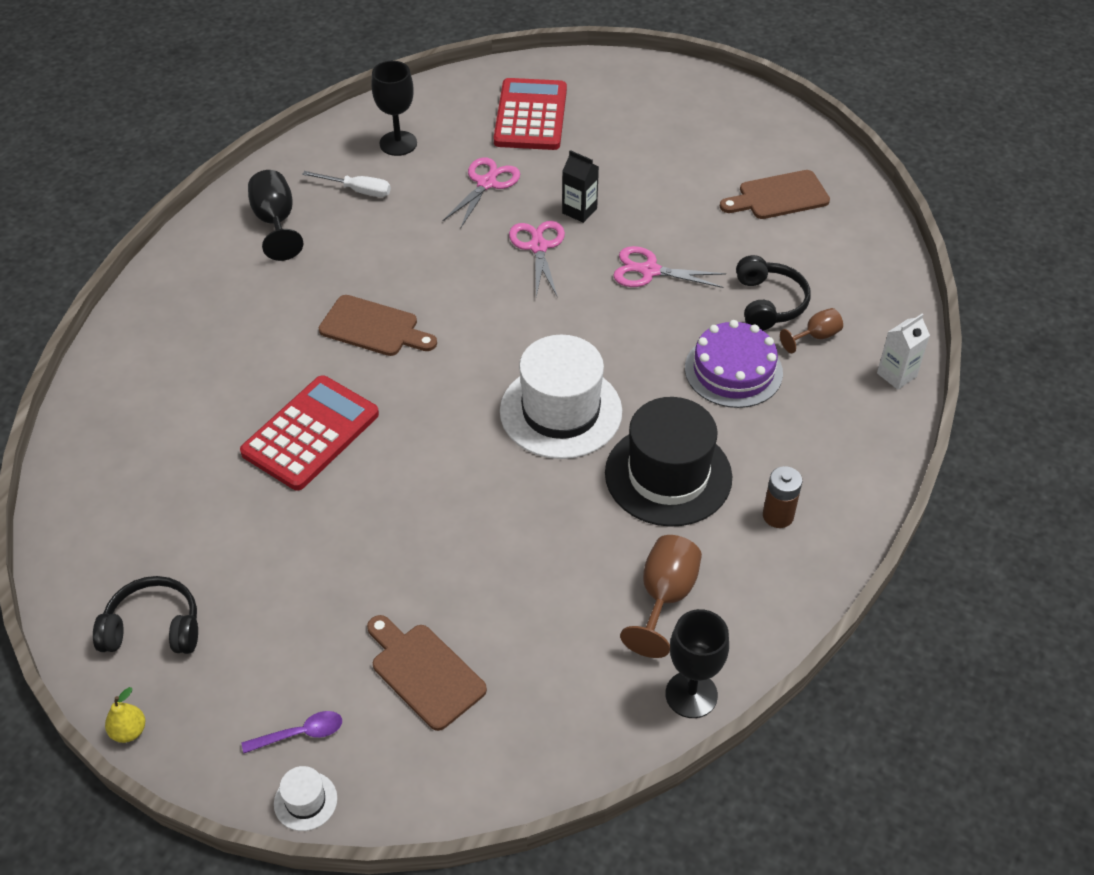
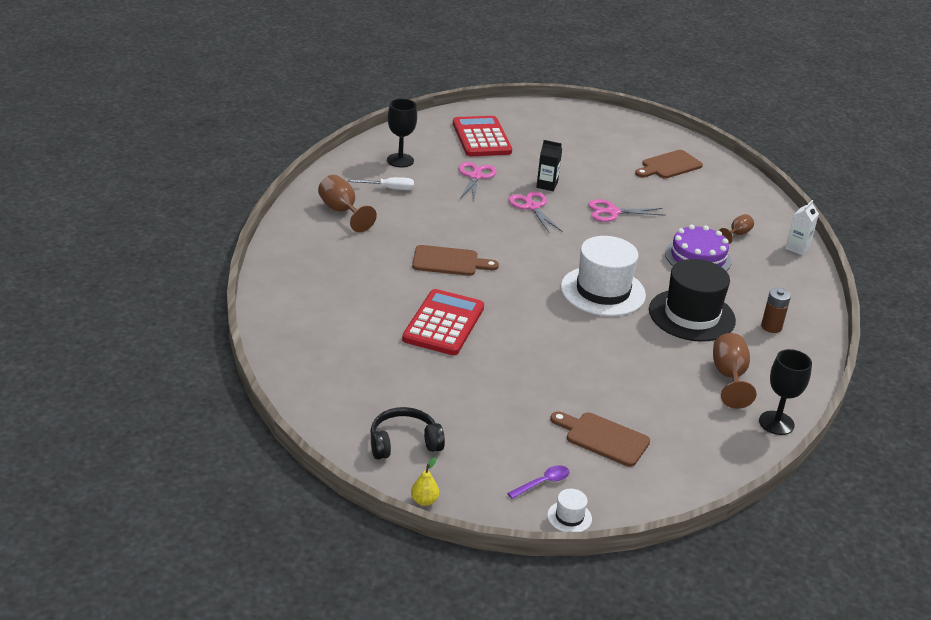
camera: 20 degrees left, 15 degrees down
(276, 222) = (342, 211): black goblet -> brown goblet
(769, 303) = (698, 221): black headphones -> none

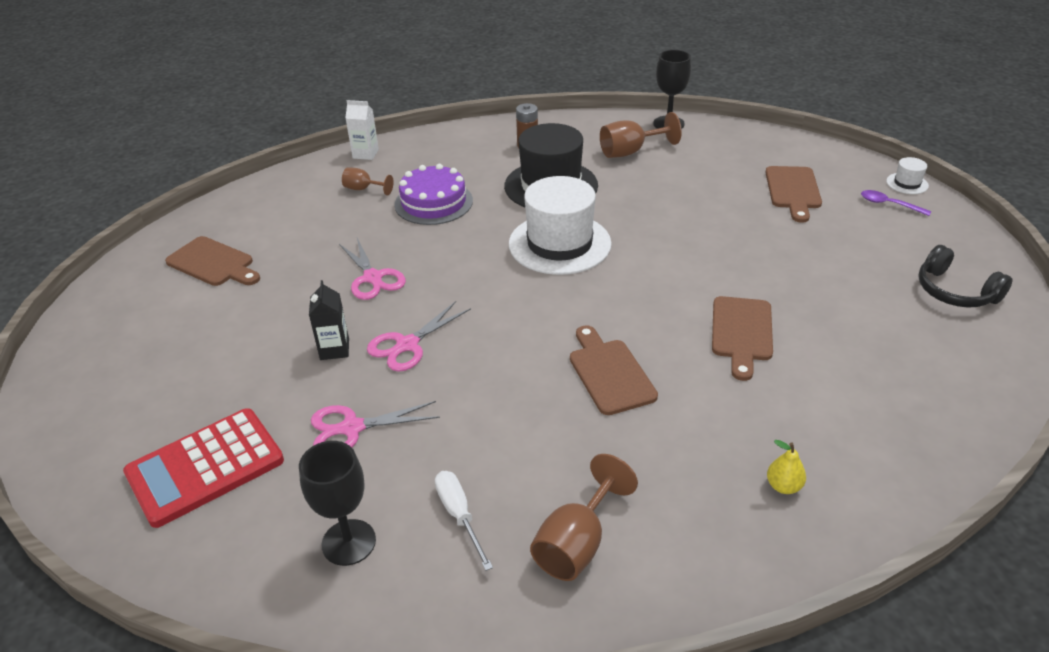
camera: 110 degrees left, 5 degrees up
(424, 501) = (1001, 255): yellow pear -> yellow pear (783, 486)
(443, 323) = (741, 332): red calculator -> brown cutting board

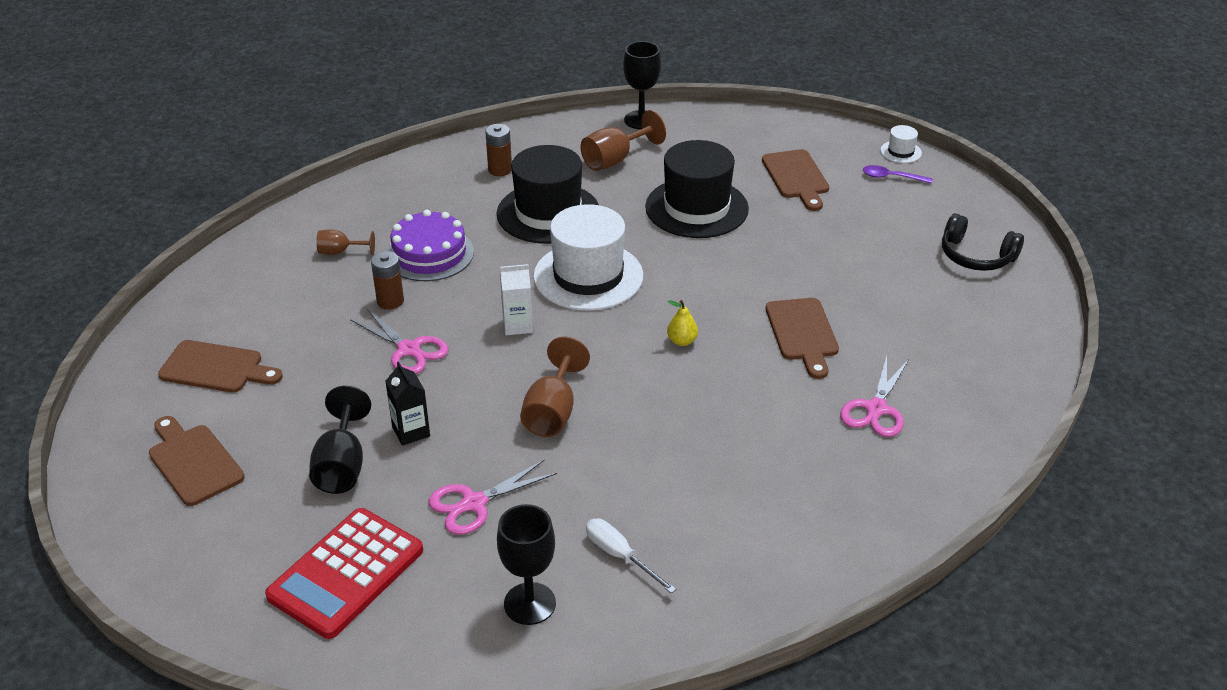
camera: 20 degrees left, 0 degrees up
(260, 367) = (342, 466): none -> black goblet
(365, 154) = (318, 209): white carton -> white carton (517, 325)
(380, 235) = (390, 301): none -> brown battery
(407, 345) = (485, 411): pink scissors -> pink scissors (876, 409)
(576, 544) = (735, 554): brown goblet -> brown goblet (552, 412)
(609, 373) = (697, 397): brown cutting board -> brown cutting board (193, 462)
(686, 202) = (696, 208): none -> black hat
(783, 486) = (890, 464): yellow pear -> yellow pear (682, 341)

